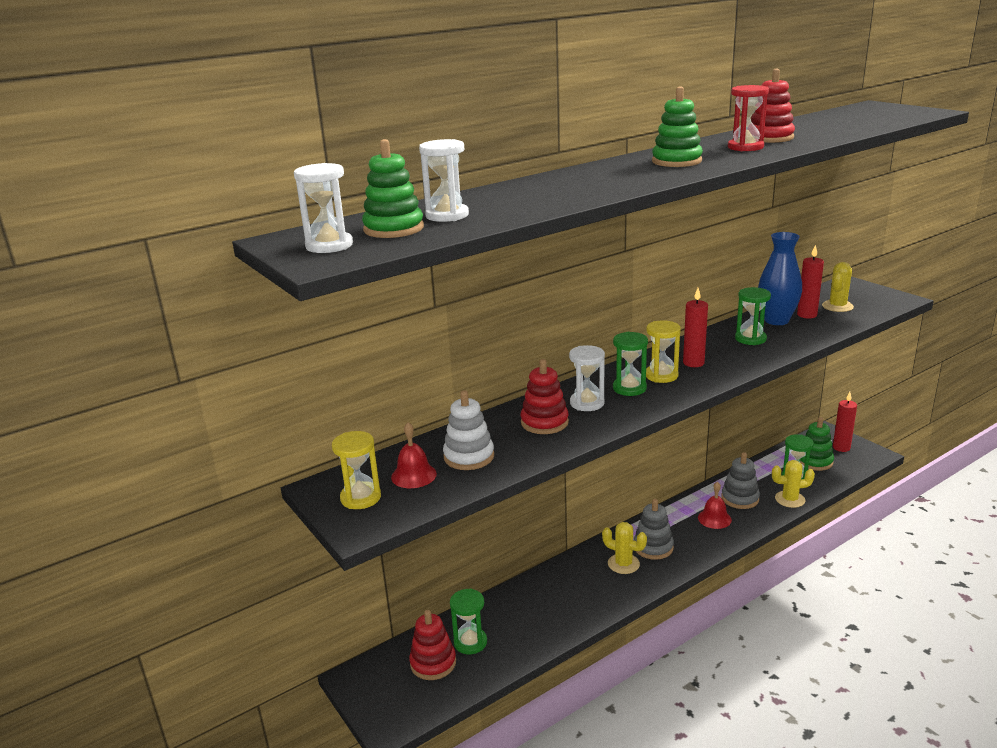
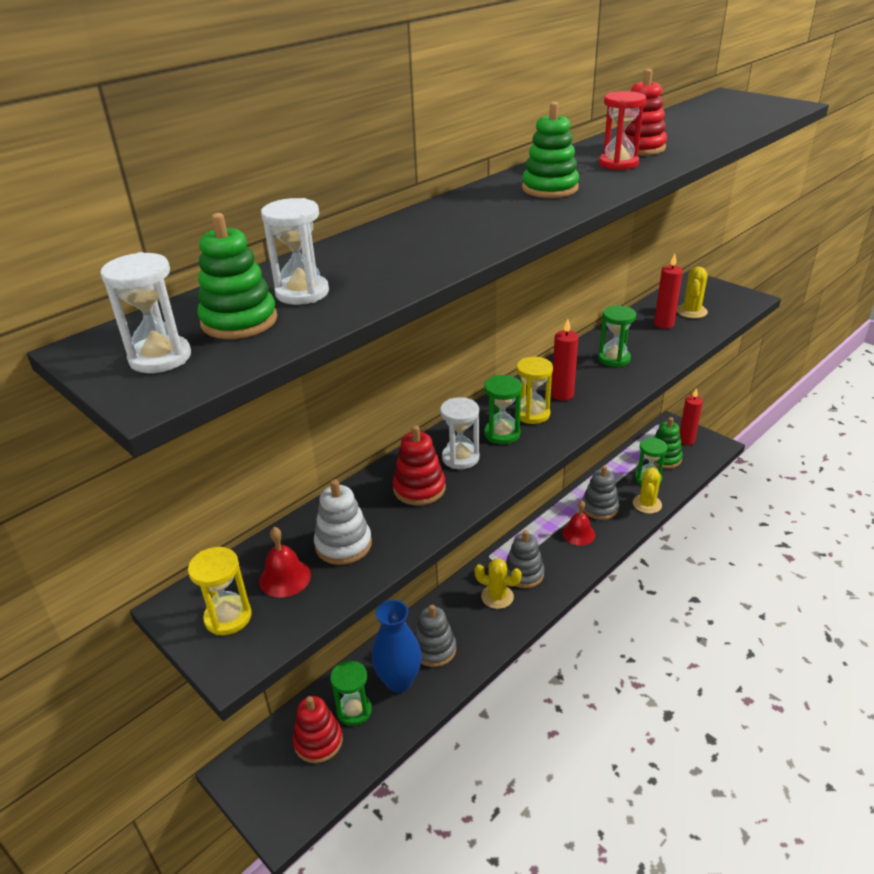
camera: 10 degrees left, 10 degrees up
(554, 601) = (434, 649): none -> grey stacking toy
(776, 320) = (635, 333): blue vase -> blue vase (399, 681)
(790, 499) = (647, 504): yellow cactus -> yellow cactus turned 60 degrees counterclockwise

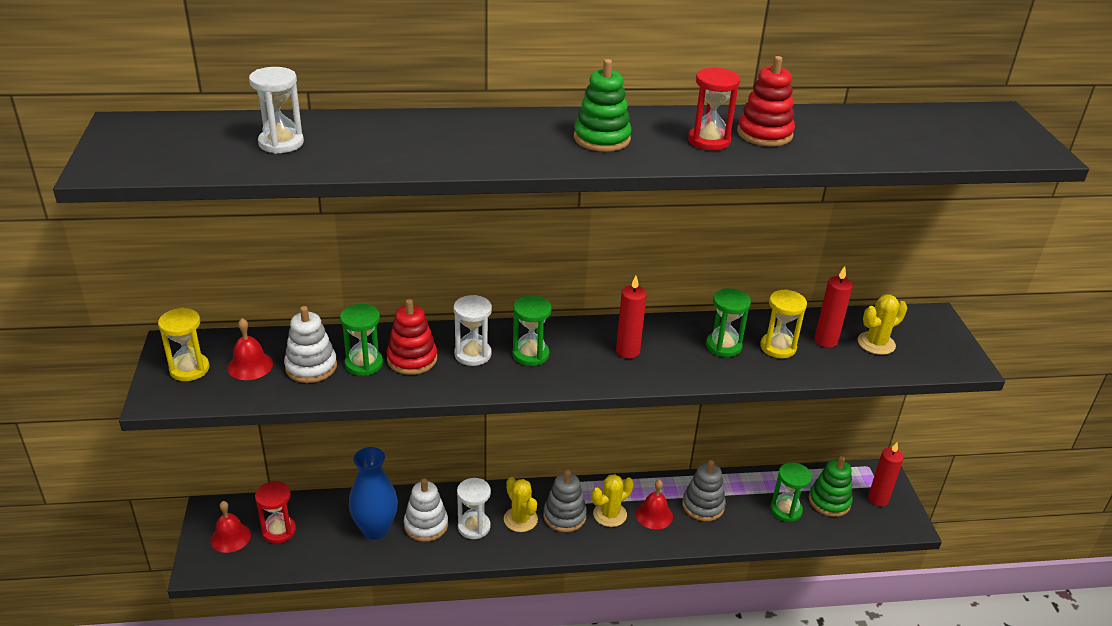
camera: 35 degrees right, 0 degrees up
(160, 358) = (141, 148): white hourglass -> white hourglass (474, 527)
(239, 321) = (216, 145): green stacking toy -> none
(280, 779) = (230, 537): none -> red bell
(318, 741) = (279, 531): red stacking toy -> red hourglass
(354, 710) = (323, 528): green hourglass -> green hourglass (364, 364)
(434, 649) = (426, 525): grey stacking toy -> white stacking toy
(532, 414) = (578, 353): yellow hourglass -> yellow hourglass (778, 347)
(647, 504) = (753, 531): yellow cactus -> yellow cactus (610, 514)

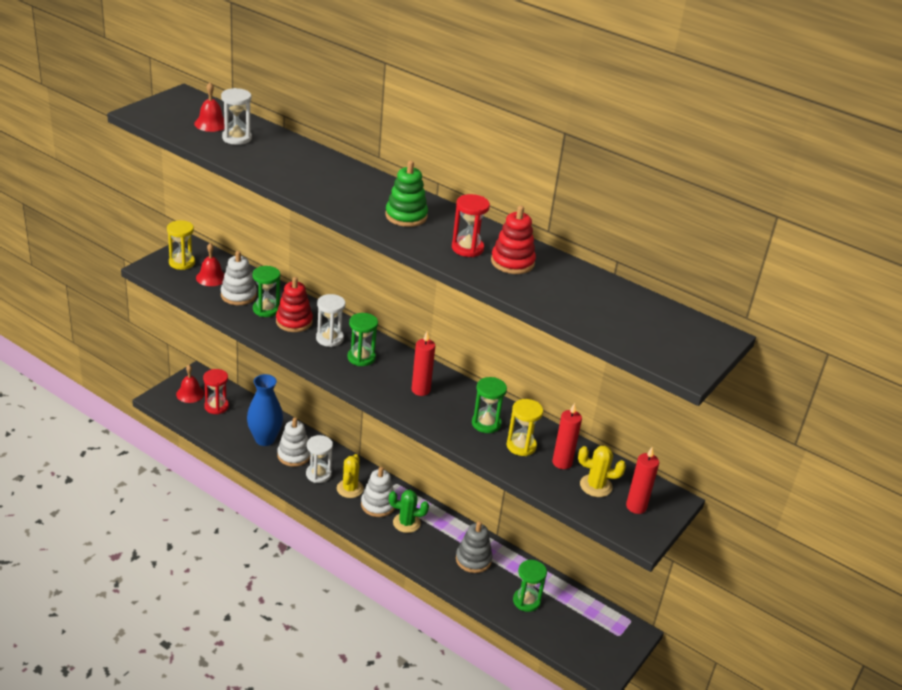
camera: 40 degrees right, 0 degrees up
(564, 516) = (378, 505): grey stacking toy -> white stacking toy
(610, 514) = (406, 523): yellow cactus -> green cactus
(654, 515) = (434, 542): red bell -> red bell (211, 124)
(829, 501) = (566, 618): green stacking toy -> none
(878, 499) = (605, 642): red candle -> red candle (636, 506)

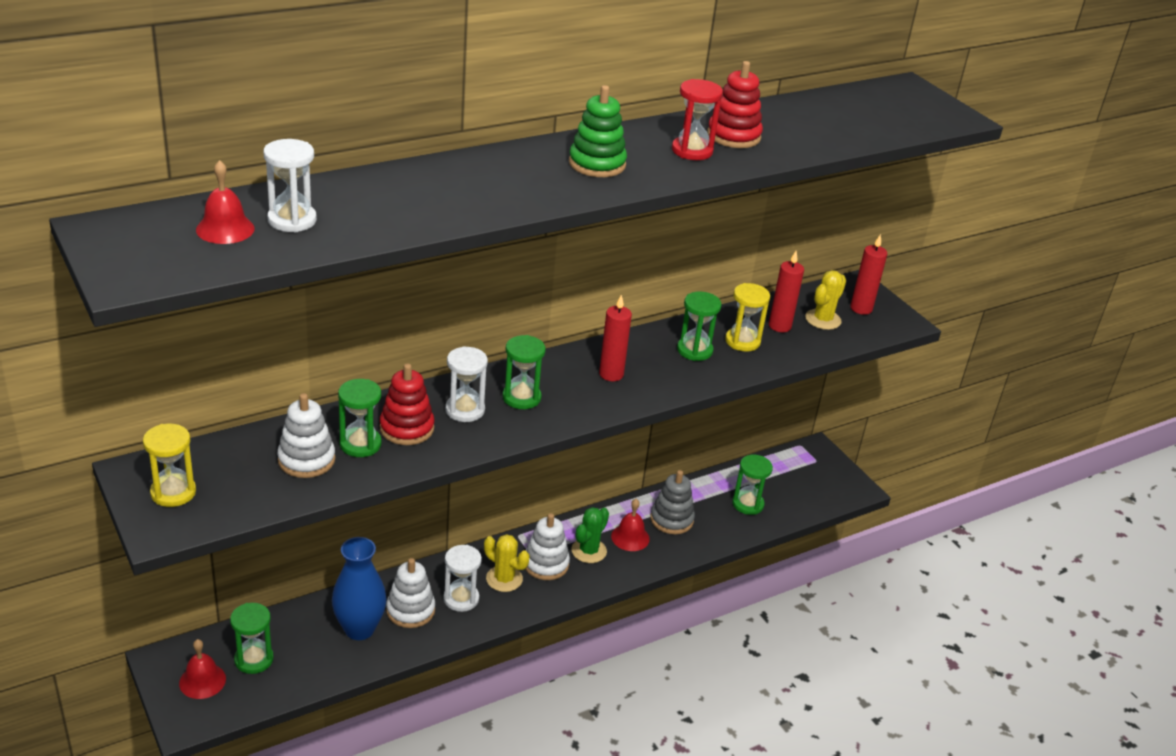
camera: 65 degrees left, 0 degrees up
(211, 277) = (239, 473): red bell -> red bell (630, 537)
(216, 406) = (254, 659): red hourglass -> green hourglass

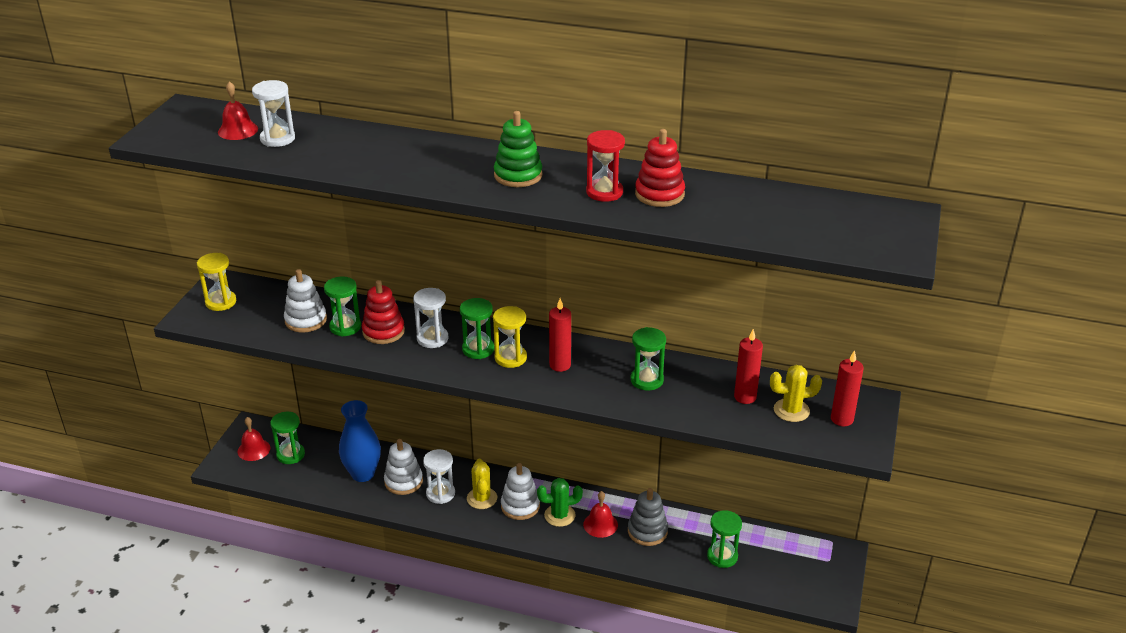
camera: 50 degrees right, 0 degrees up
(742, 341) = (695, 392): yellow hourglass -> yellow hourglass (510, 358)

